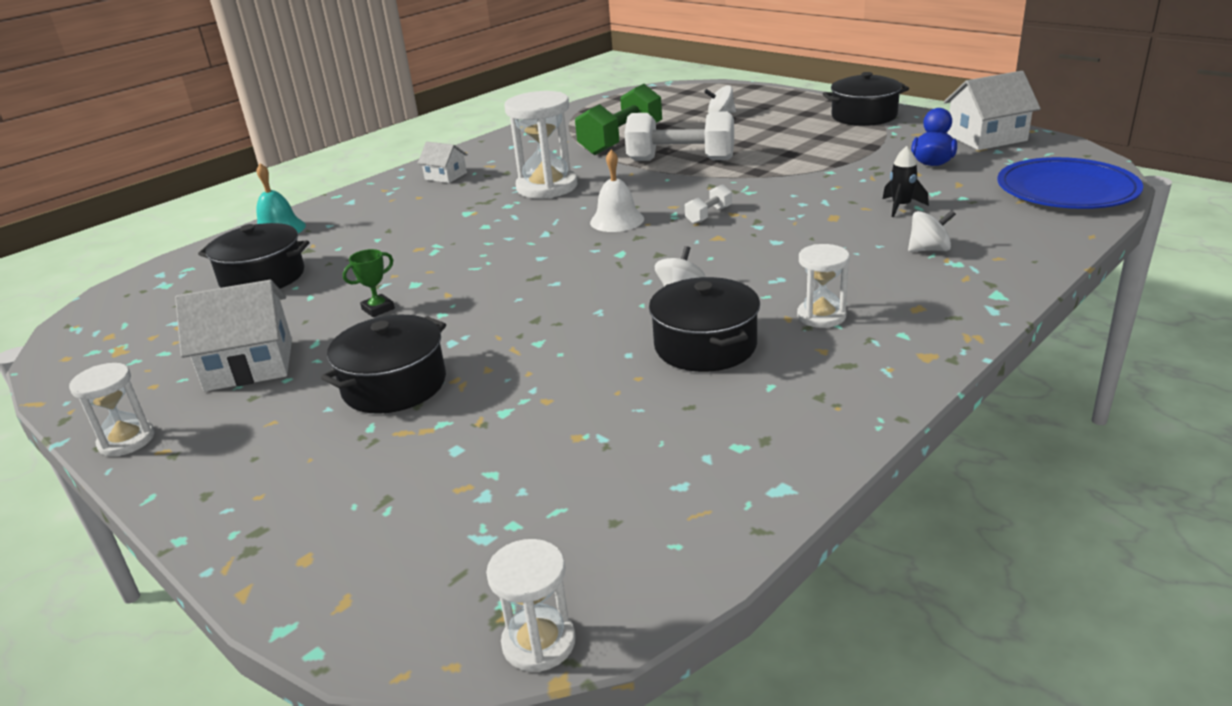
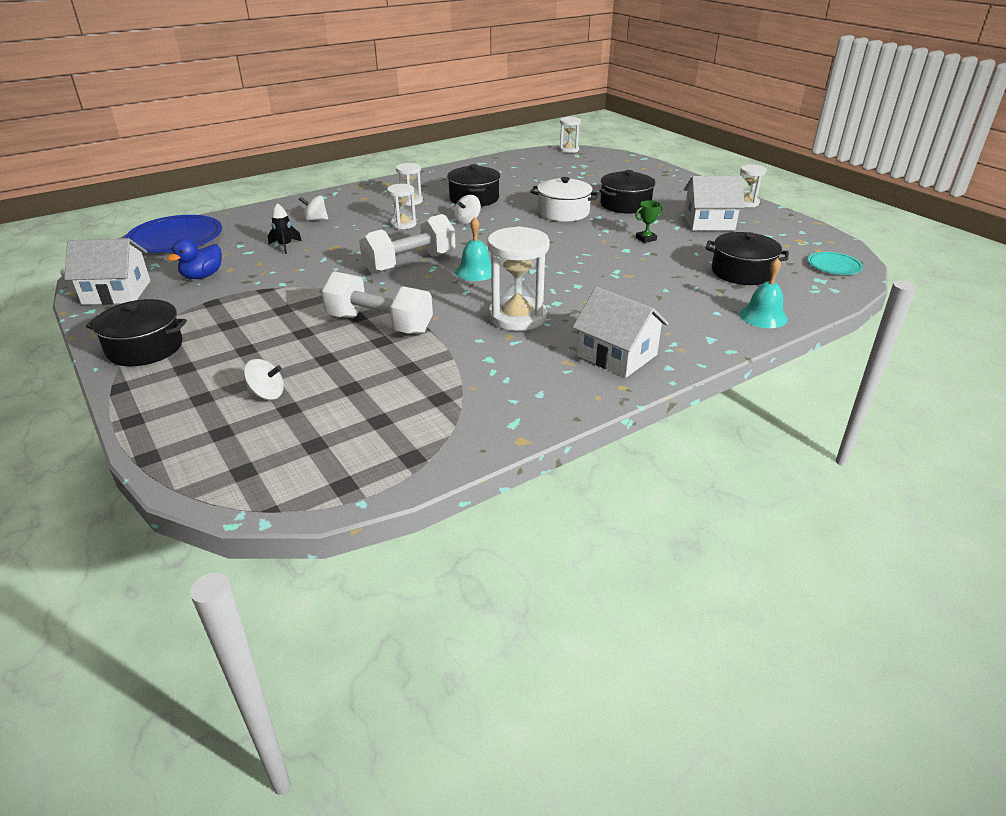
camera: 170 degrees left, 5 degrees up
(119, 309) = (834, 266): none -> turquoise plate
(446, 176) = (617, 355): white house -> white house, size x1.75
(518, 341) = (563, 212): none -> white pot
(617, 220) = (476, 271): white bell -> turquoise bell
(621, 141) = (413, 370): green dumbbell -> none
(709, 215) = (409, 263): white dumbbell -> white dumbbell, size x2.25
(779, 267) = (403, 224): none -> white hourglass

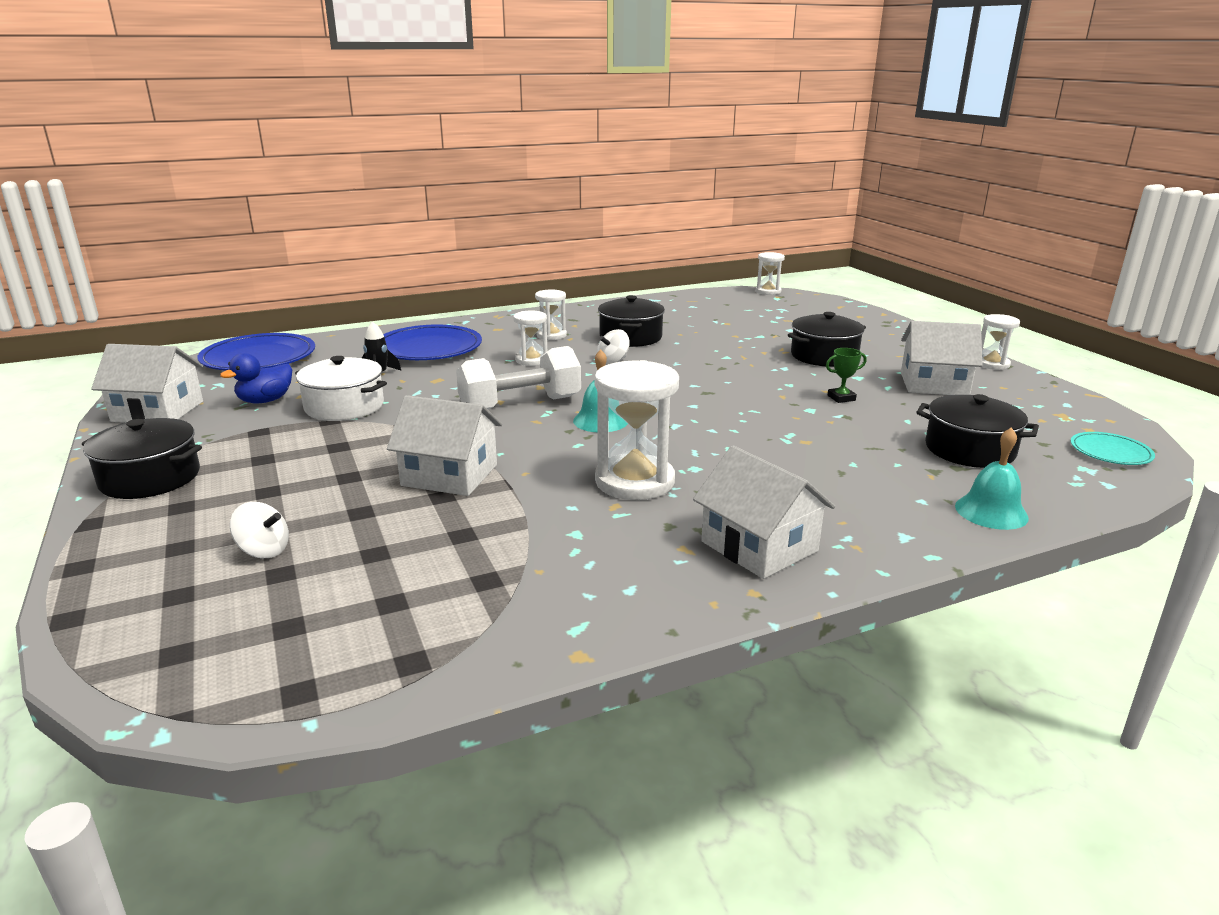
camera: 10 degrees right, 10 degrees down
(315, 220) = (428, 348): white spinning top -> blue plate
(379, 324) = (450, 475): white dumbbell -> white house
(563, 212) = (739, 359): white pot -> white pot (344, 406)

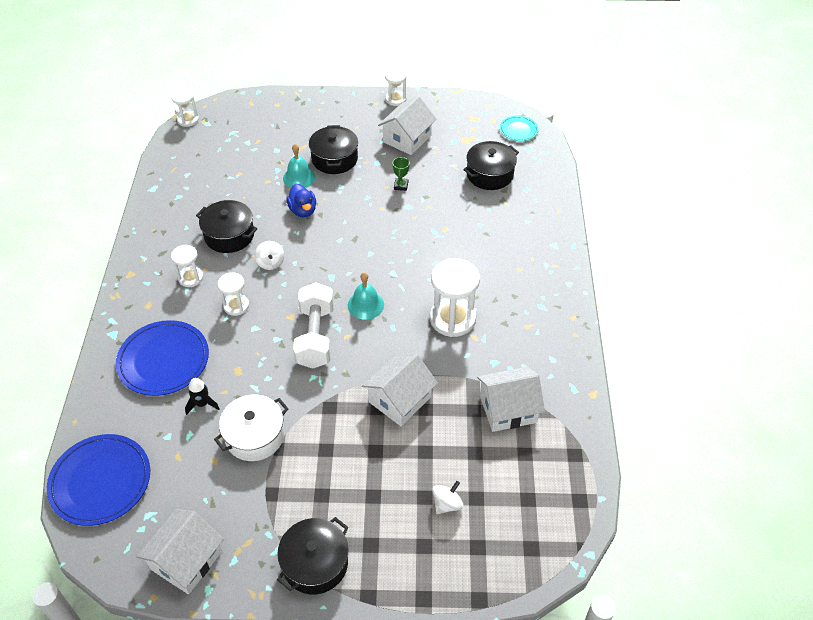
camera: 65 degrees left, 25 degrees up
(265, 401) = (210, 485): blue duck -> blue duck (303, 210)
(759, 546) = (538, 298): white house -> white house (508, 409)
(991, 511) = (548, 204): turquoise bell -> turquoise bell (299, 177)

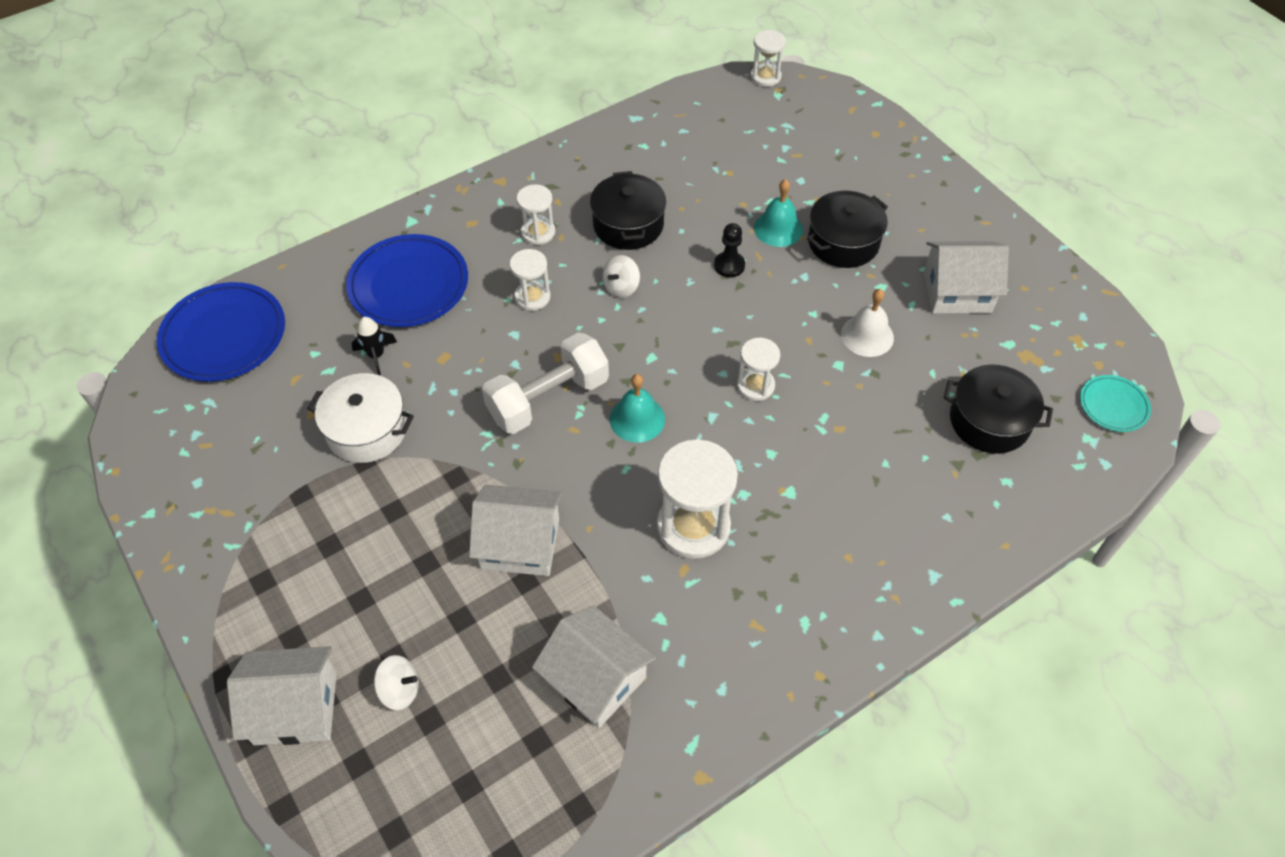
camera: 55 degrees right, 5 degrees up
(186, 560) = (173, 471): white house -> white house (295, 708)
(303, 210) = (729, 265): blue duck -> black pawn
(315, 563) = (236, 595): black pot -> none
(395, 99) = (1015, 237): white hourglass -> white hourglass (755, 385)
(401, 186) = (867, 335): green trophy -> white bell

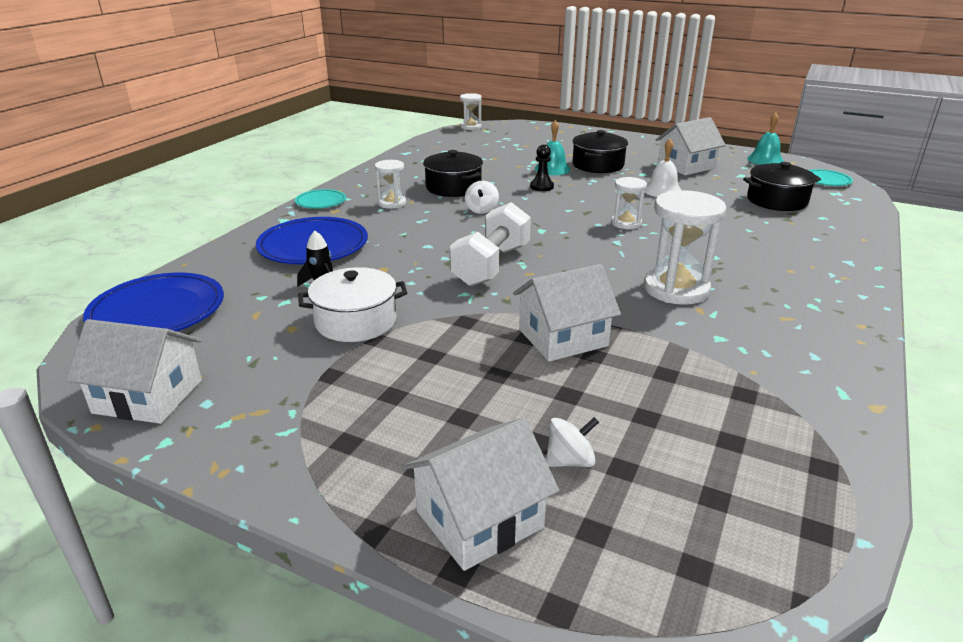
camera: 30 degrees left, 25 degrees down
(469, 198) = (321, 202): none -> turquoise plate
(532, 297) = (421, 228): white hourglass -> none
(595, 679) = (721, 386): white house -> white house (148, 396)
(637, 419) = (568, 256): turquoise bell -> turquoise bell (765, 160)

